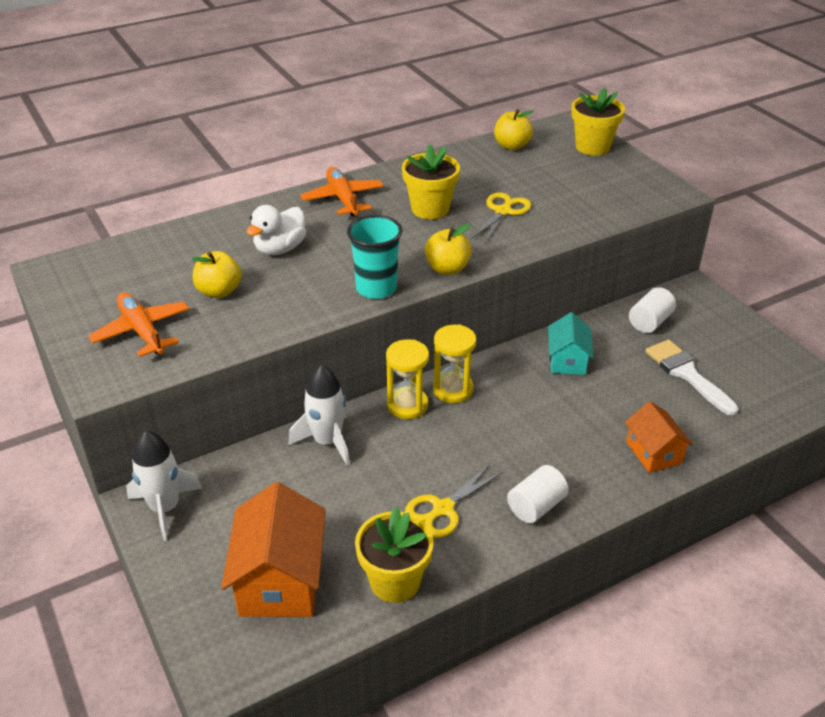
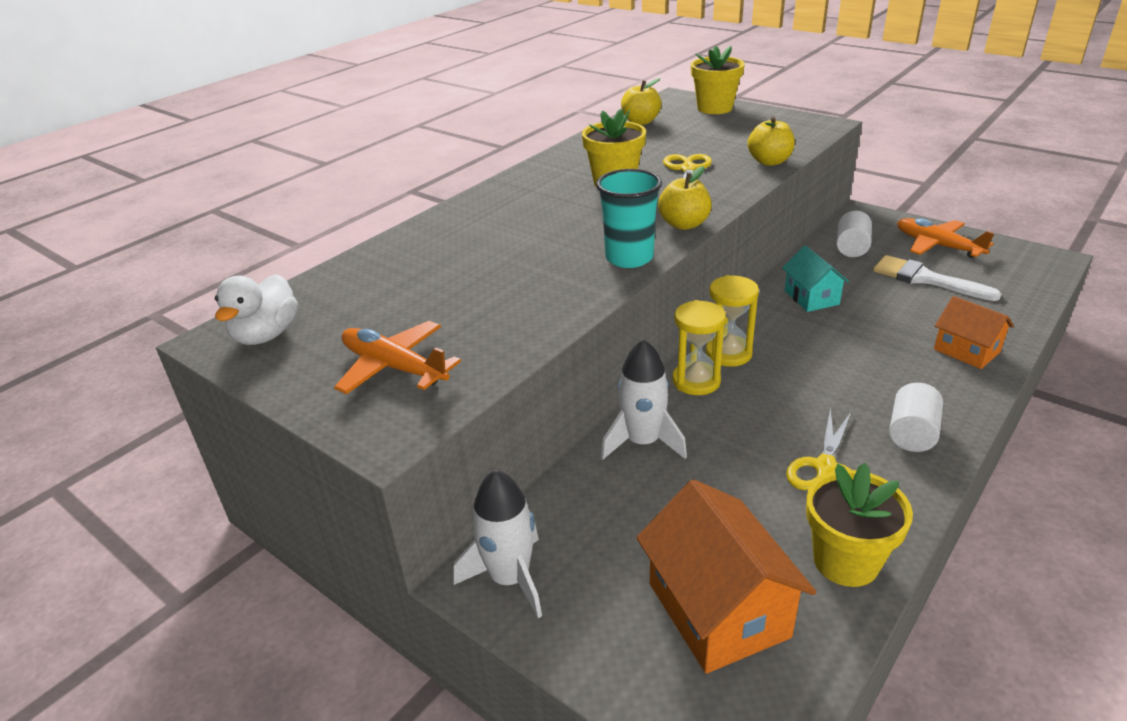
camera: 20 degrees left, 5 degrees down
(219, 291) = (455, 305): yellow apple -> yellow apple (769, 162)
(280, 249) = (489, 250): white duck -> white duck (266, 335)
(343, 199) = (516, 195): orange plane -> orange plane (937, 246)

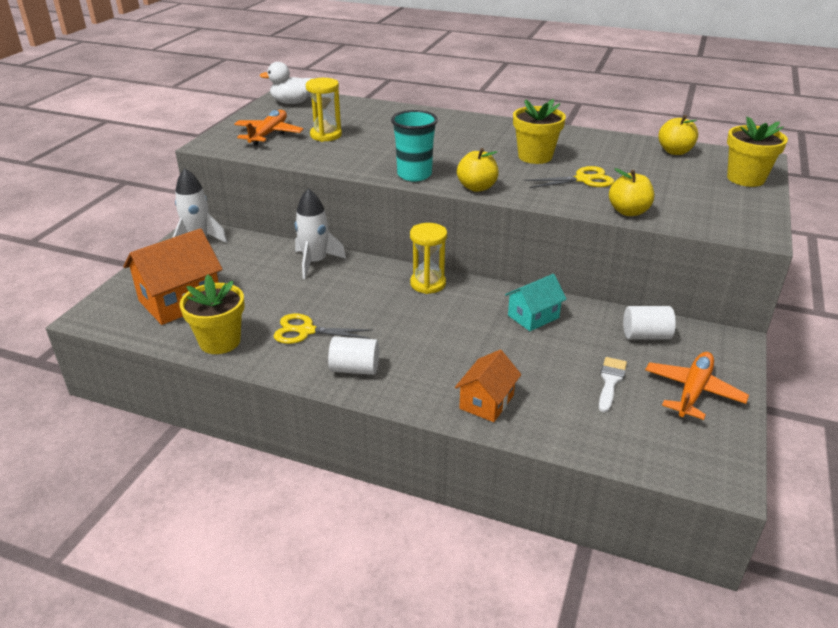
camera: 70 degrees right, 0 degrees up
(696, 381) = (387, 274): yellow hourglass -> yellow hourglass (326, 135)
(926, 279) = (610, 381): white brush -> white brush, size x0.66

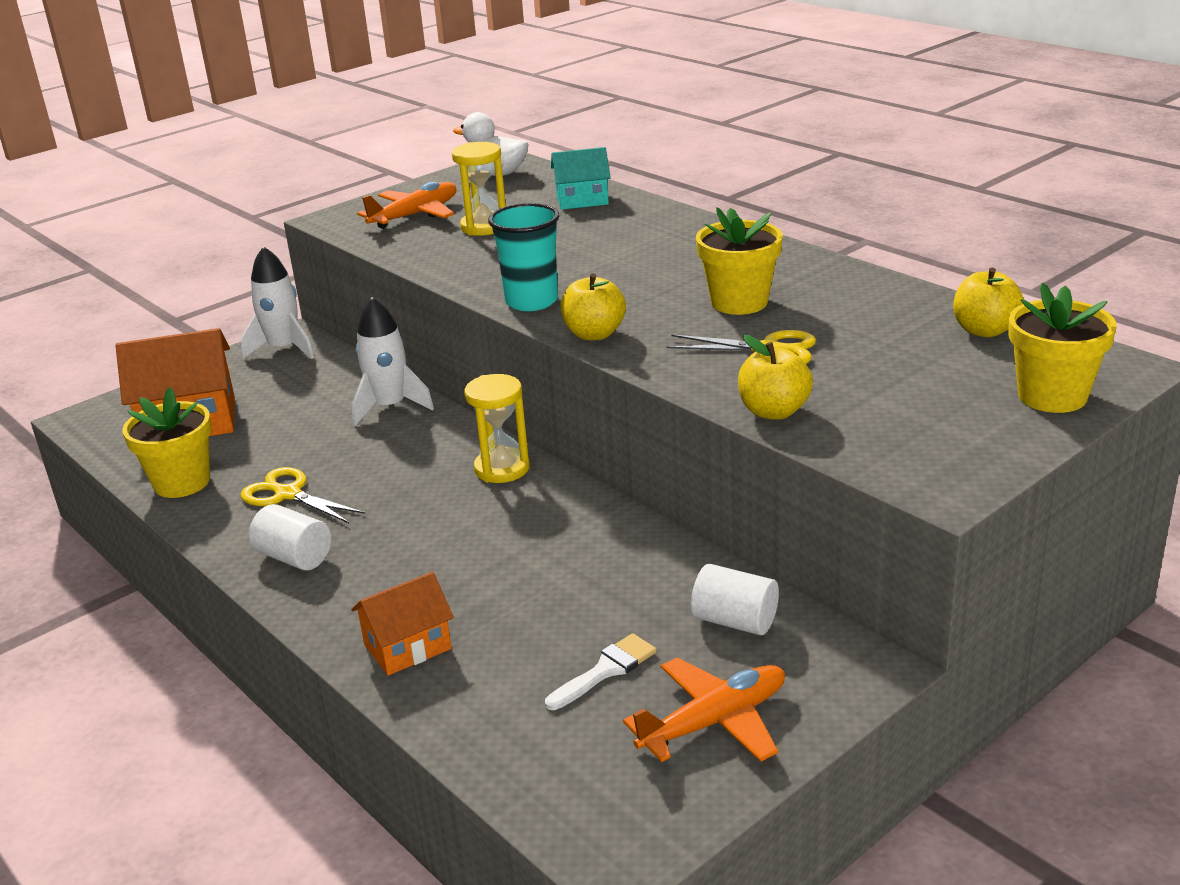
camera: 30 degrees right, 5 degrees down
(533, 316) = (597, 549): turquoise house -> turquoise house (582, 200)

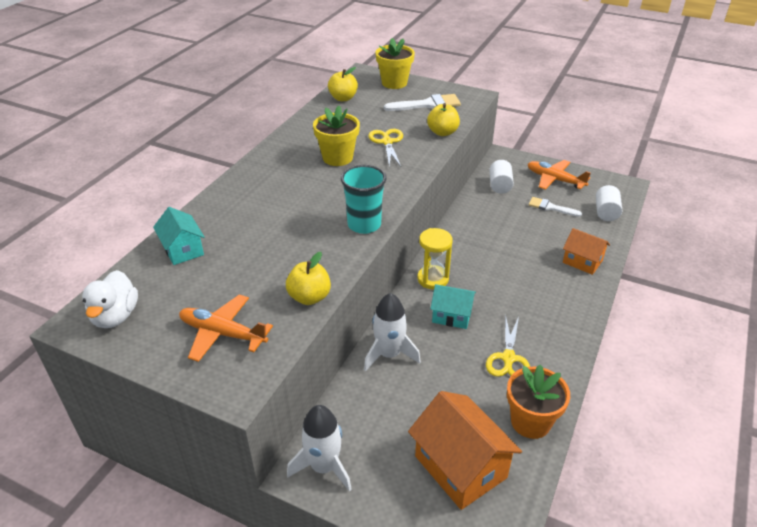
camera: 115 degrees left, 10 degrees up
(182, 482) = (530, 422): yellow flower pot -> orange flower pot
(294, 557) = (557, 327): white cylinder -> white cylinder (606, 212)
(410, 468) = (451, 315): none -> turquoise house
(484, 227) = (244, 283): yellow hourglass -> none
(594, 334) = (395, 192): yellow apple -> yellow apple (309, 297)
(916, 417) = (427, 104): none -> white brush

